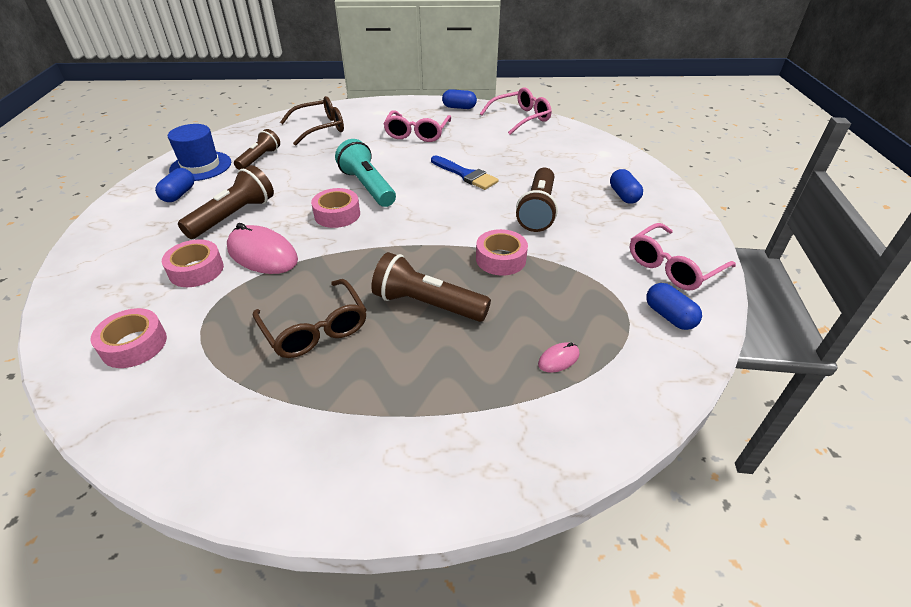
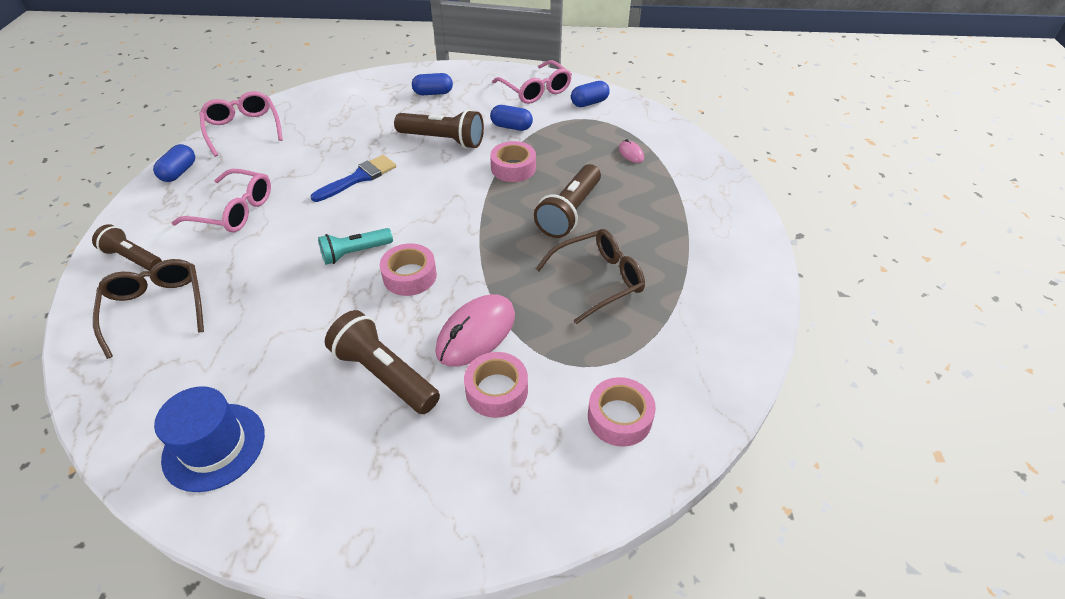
camera: 85 degrees left, 5 degrees up
(179, 194) = (300, 455): blue capsule -> blue capsule (511, 127)
(259, 158) = (225, 370): brown flashlight -> brown flashlight (133, 258)
(367, 186) = (355, 253): turquoise flashlight -> turquoise flashlight, size x0.66

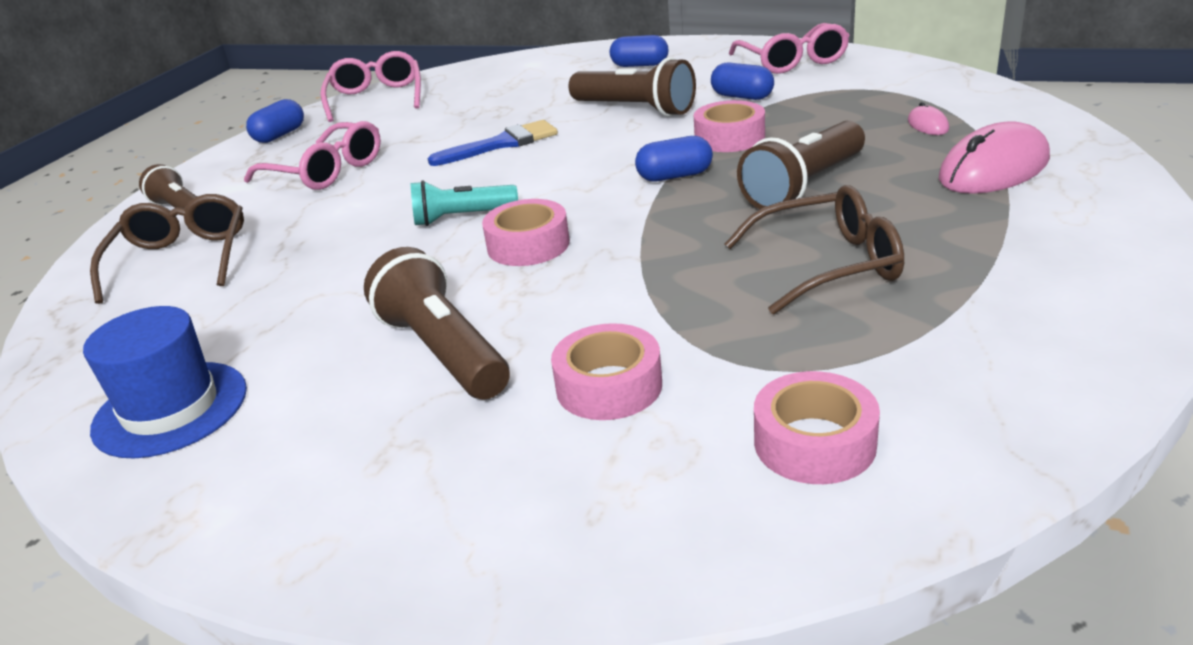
camera: 20 degrees right, 15 degrees down
(476, 333) = (602, 314): pink mouse -> pink mouse (993, 169)
(589, 103) = (873, 73): blue capsule -> blue capsule (674, 176)

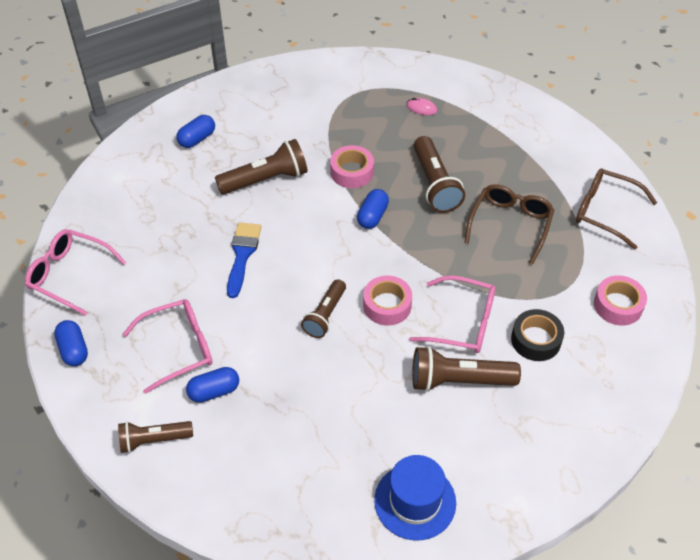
camera: 60 degrees left, 20 degrees up
(181, 259) = (236, 458): brown glasses -> brown glasses (605, 212)
(462, 218) = (325, 315): turquoise flashlight -> brown flashlight
(609, 386) = (536, 340): pink tape -> black tape
(742, 97) = (305, 135): blue capsule -> blue capsule (214, 391)
(792, 61) = (281, 88): pink glasses -> pink glasses (462, 323)
(993, 169) = (485, 125): pink mouse -> none

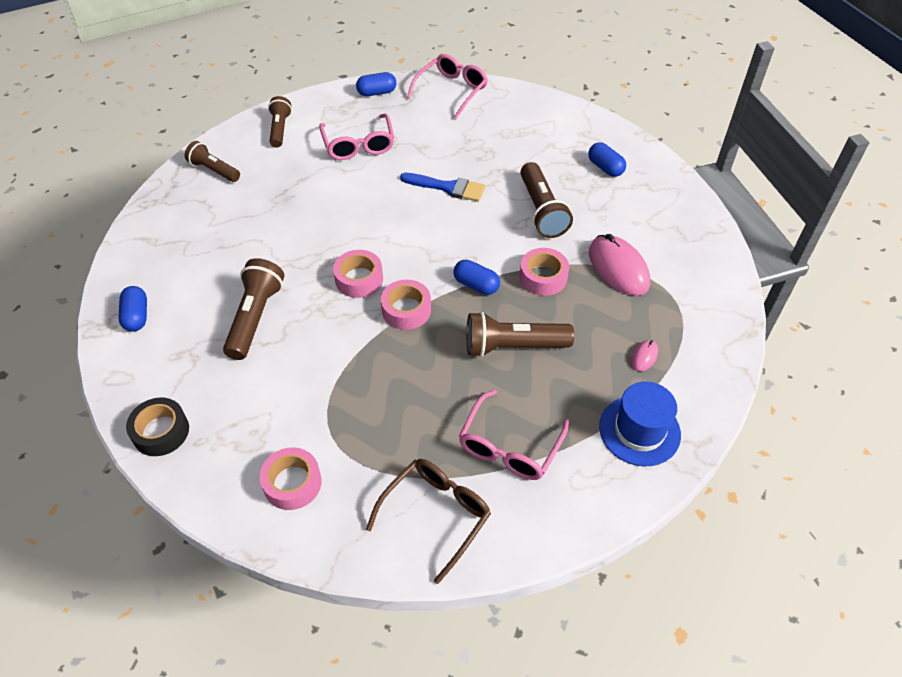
camera: 100 degrees right, 0 degrees up
(214, 391) = (309, 161): blue capsule -> blue capsule (137, 316)
(325, 315) = (361, 234): brown flashlight -> brown flashlight (214, 170)
(329, 125) = (618, 268): none -> pink mouse
(415, 501) = (155, 266): blue hat -> blue hat (639, 430)
(416, 262) = (406, 310): none -> pink tape
(462, 323) = (318, 333): pink glasses -> pink glasses (509, 446)
(510, 224) = (438, 405): brown glasses -> none
(536, 340) = (276, 390): black tape -> black tape (161, 431)

